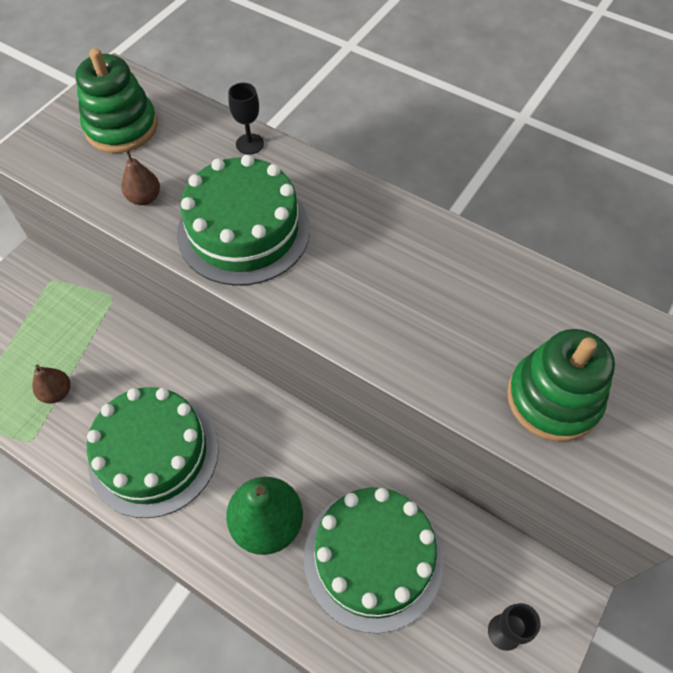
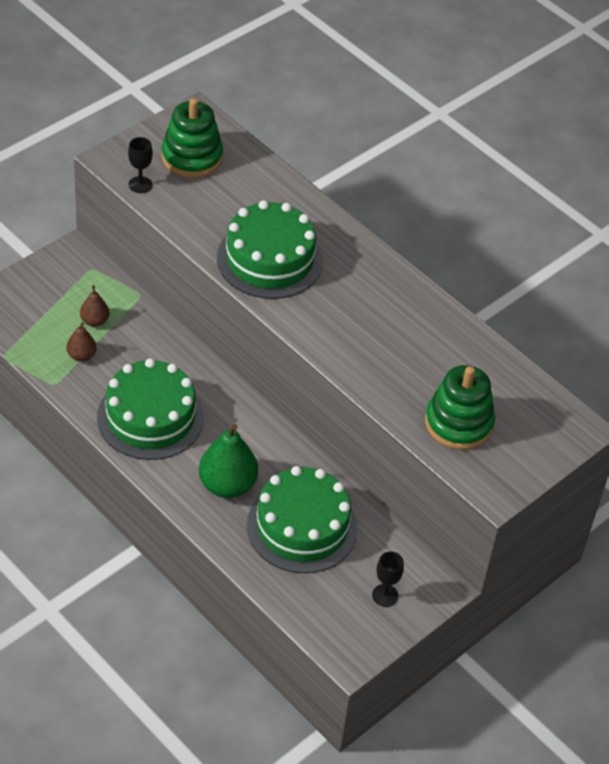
camera: 10 degrees right, 10 degrees down
(144, 198) = (198, 217): brown pear -> brown pear (94, 321)
(249, 144) = (293, 195): black goblet -> black goblet (140, 185)

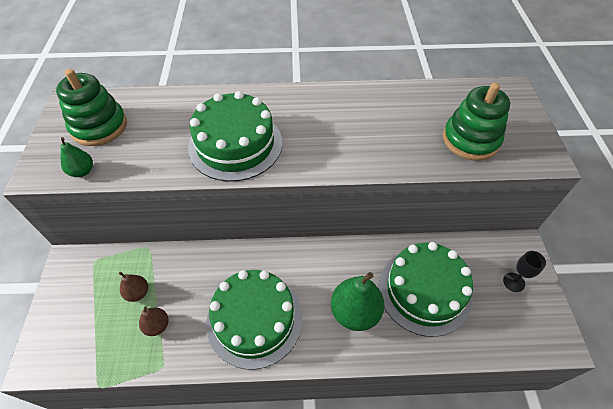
camera: 45 degrees left, 5 degrees up
(140, 185) = (82, 171): black goblet -> green pear

